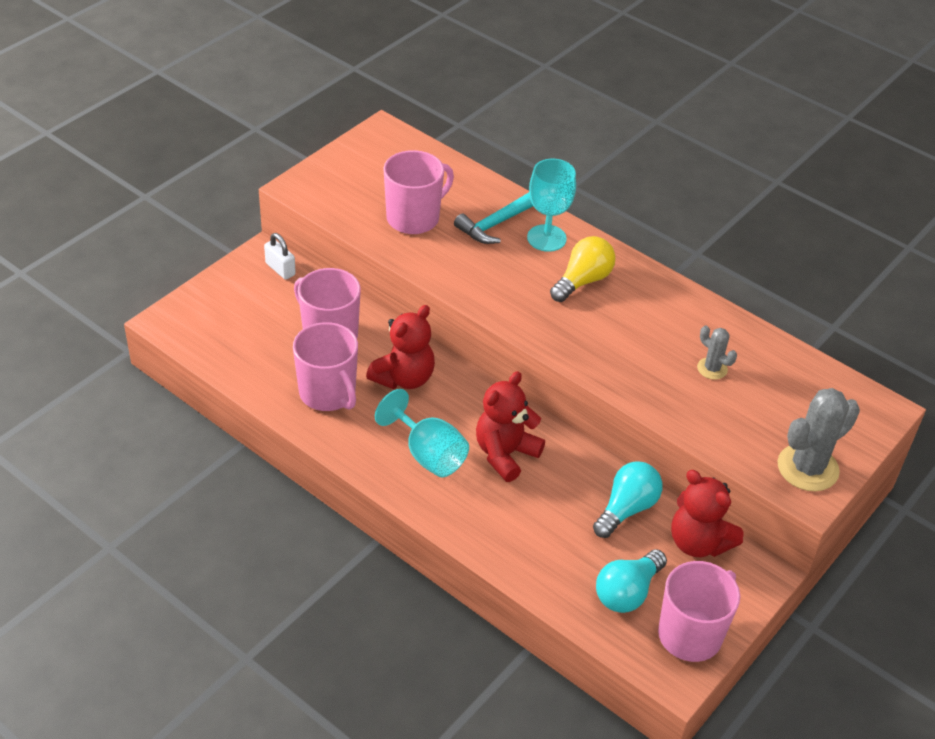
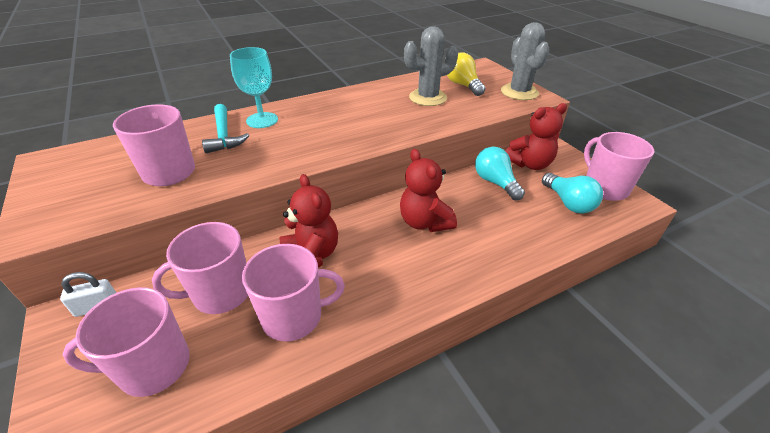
camera: 65 degrees left, 5 degrees down
(246, 331) = (153, 366): none -> pink mug
(428, 454) = (405, 266): turquoise goblet -> none
(582, 281) = (317, 118): yellow light bulb -> yellow light bulb (463, 85)
(712, 368) = (428, 98): grey cactus -> grey cactus, size x1.90

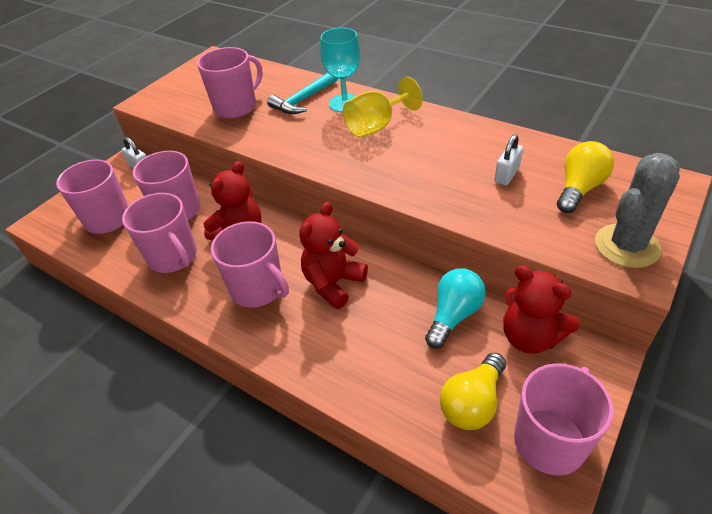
camera: 65 degrees right, 5 degrees up
(314, 118) = (377, 126): none -> yellow goblet
(395, 266) = (258, 289): none -> pink mug
(428, 98) = (507, 175): grey cactus -> white padlock
(568, 203) = (472, 403): turquoise light bulb -> yellow light bulb

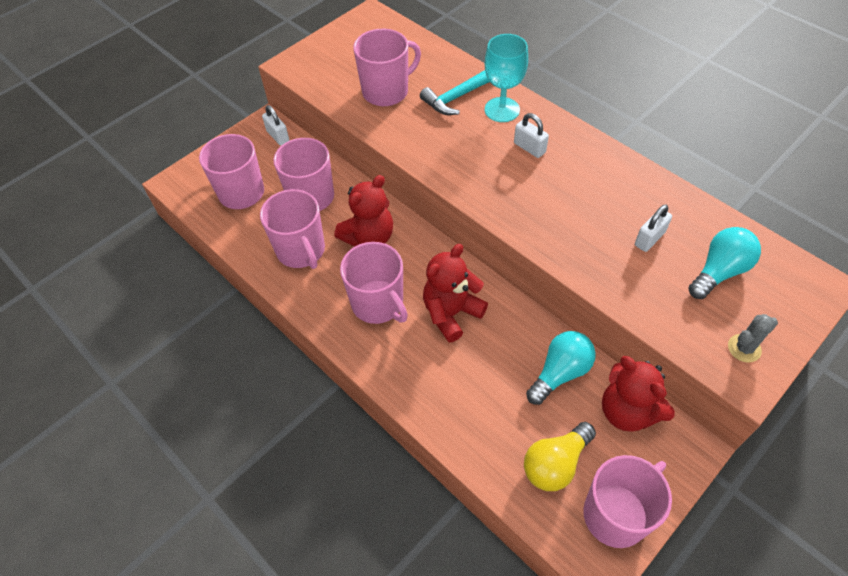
camera: 10 degrees right, 10 degrees up
(377, 126) = (529, 148): yellow goblet -> white padlock
(579, 189) = (719, 271): yellow light bulb -> turquoise light bulb
(627, 246) = (744, 348): grey cactus -> grey cactus, size x0.53

